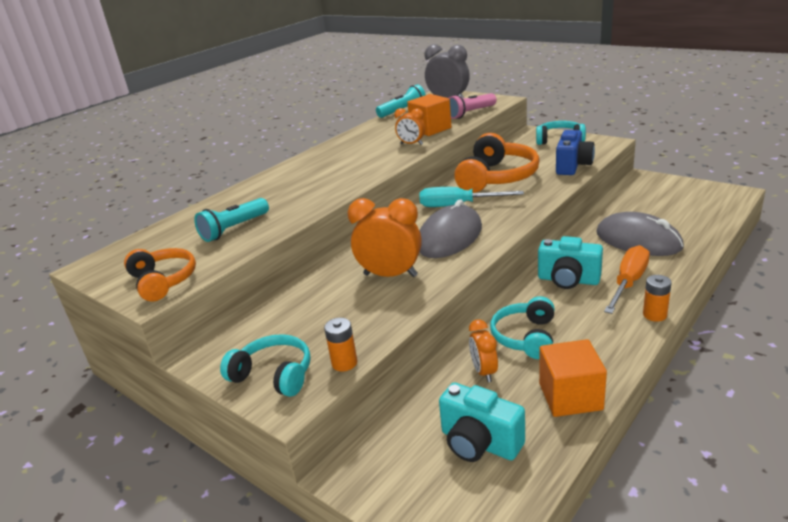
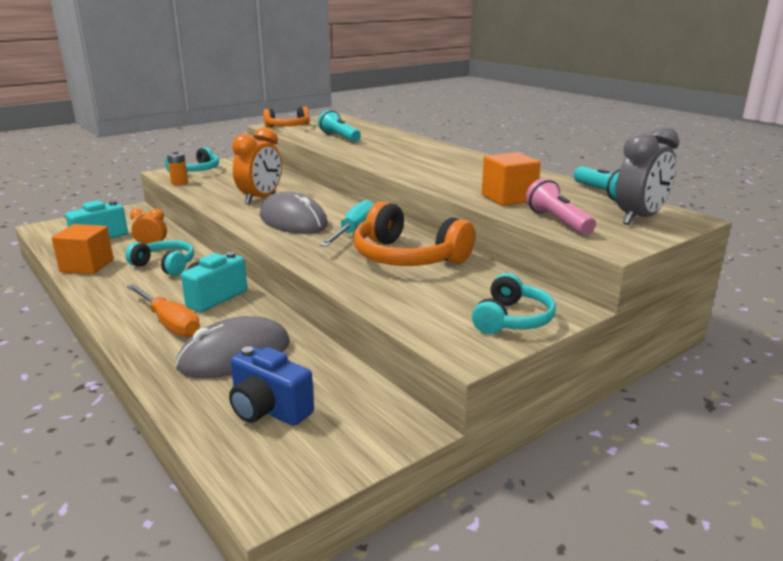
camera: 100 degrees right, 5 degrees down
(411, 144) = (462, 187): orange clock -> none
(572, 166) = (395, 303): blue camera -> blue camera (268, 410)
(654, 315) = (109, 319): orange battery -> none

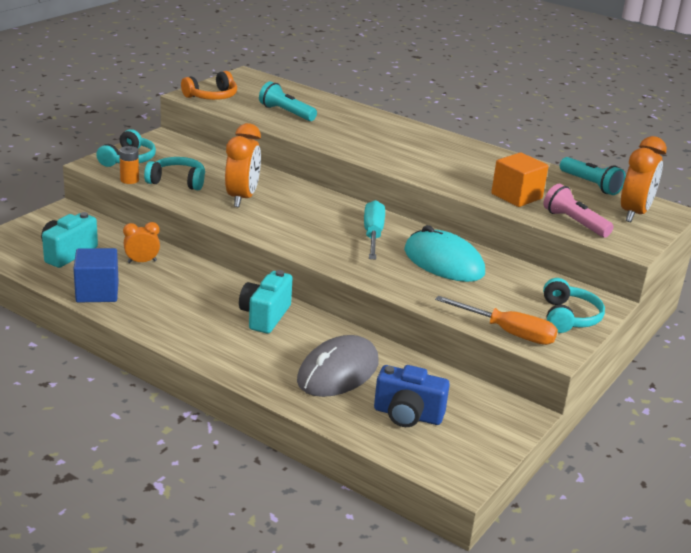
camera: 20 degrees left, 5 degrees up
(87, 266) = (97, 292): orange cube -> blue cube
(165, 265) = (180, 283): turquoise headphones -> turquoise headphones (177, 181)
(169, 323) = (249, 347): orange screwdriver -> orange screwdriver (508, 332)
(293, 221) = (303, 226): grey mouse -> none
(407, 257) = (443, 262): orange headphones -> turquoise mouse
(639, 218) = (634, 214): grey clock -> orange clock

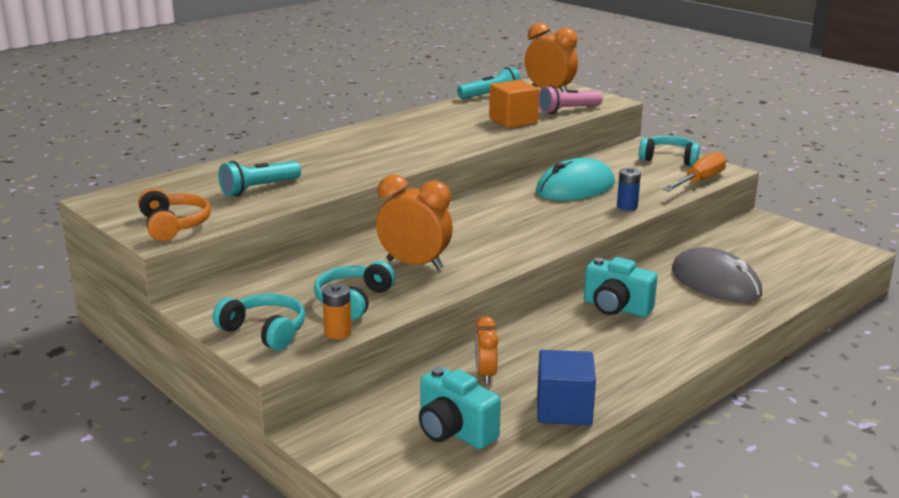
camera: 75 degrees left, 5 degrees down
(373, 235) = (517, 209): turquoise screwdriver -> none
(407, 415) = (776, 261): blue camera -> none
(409, 287) = (627, 206): none -> blue battery

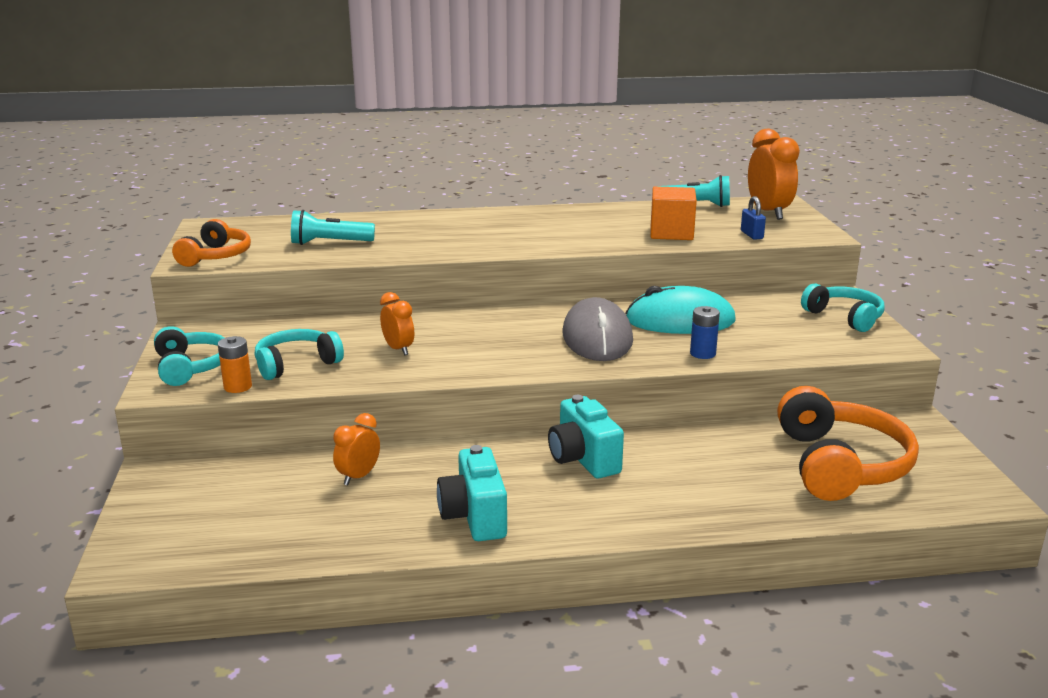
camera: 35 degrees right, 0 degrees up
(414, 265) = (398, 349): orange clock -> orange clock, size x0.57
(454, 431) = (253, 515): turquoise camera -> turquoise camera (474, 517)
(564, 409) = (372, 535): blue cube -> none
(568, 110) = (751, 235): pink flashlight -> blue padlock
(699, 181) = (839, 349): orange screwdriver -> none
(715, 282) = (739, 470): grey mouse -> grey mouse (597, 337)
(762, 259) = (840, 465): none -> orange headphones

